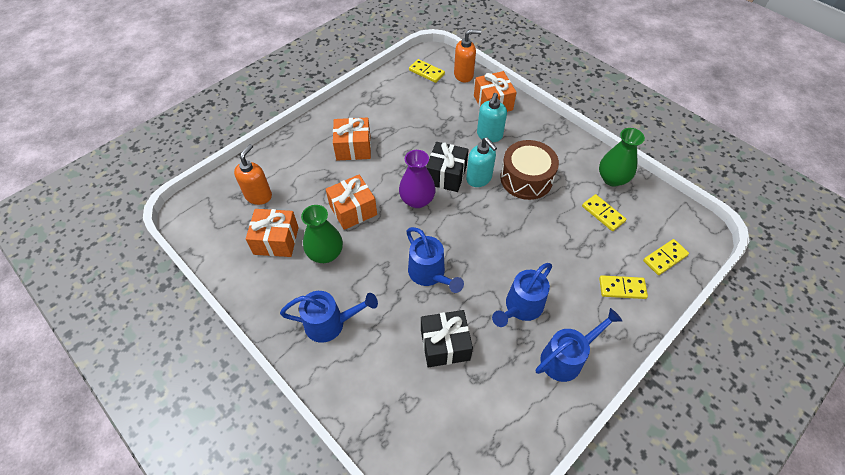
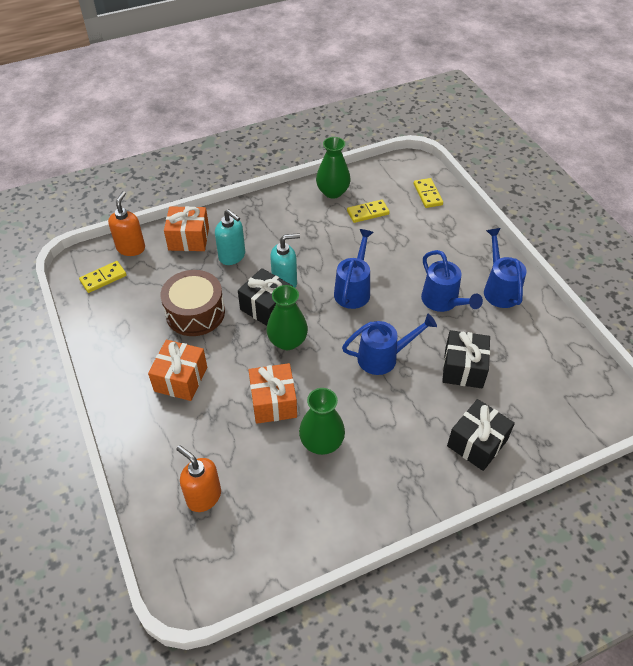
camera: 70 degrees left, 5 degrees down
(276, 240) = (282, 489): orange gift -> none
(331, 323) = (411, 457): blue watering can -> blue watering can (353, 290)
(363, 375) = (477, 443): none -> black gift
(417, 200) = (287, 341): purple vase -> green vase
(526, 178) = (303, 248): brown drum -> brown drum (195, 313)
(622, 288) = (446, 231): yellow domino -> none

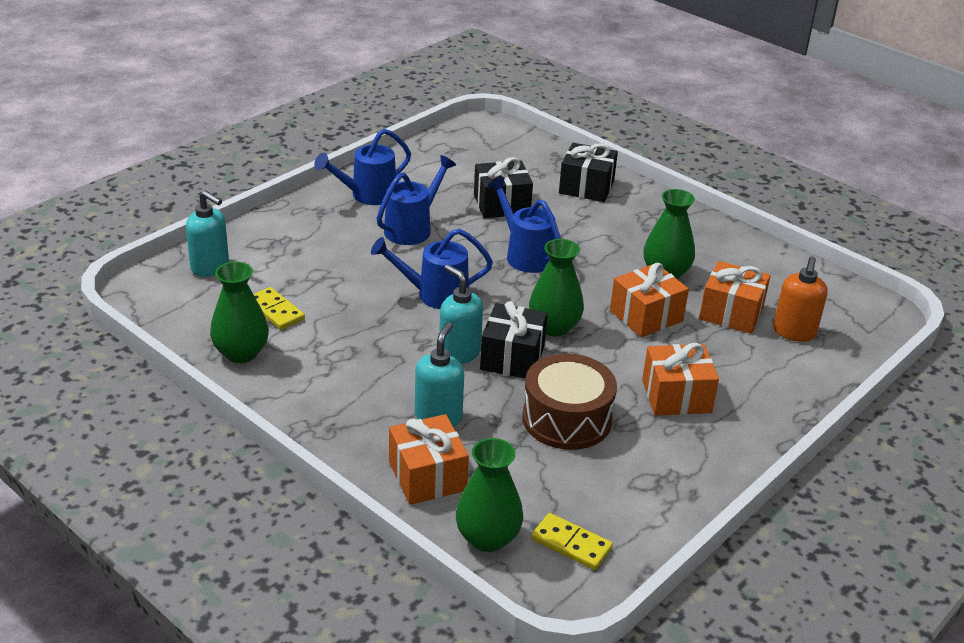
camera: 115 degrees left, 15 degrees down
(131, 248) = (487, 538): orange soap dispenser -> green vase
(249, 463) = (731, 313): none -> orange gift
(427, 194) = (210, 267): yellow domino -> turquoise soap dispenser

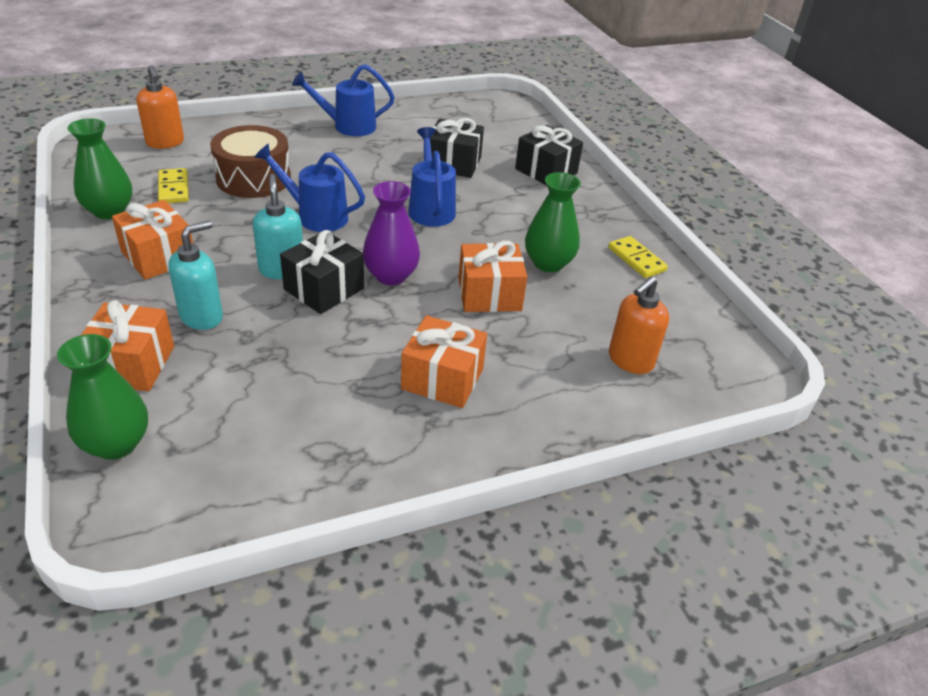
camera: 25 degrees right, 5 degrees up
(210, 267) = (165, 142): turquoise soap dispenser -> orange soap dispenser
(413, 228) = (356, 160): blue watering can -> none
(554, 327) = (391, 275): green vase -> purple vase
(567, 419) = (313, 361): brown drum -> brown drum (253, 178)
(571, 544) = (184, 483): yellow domino -> yellow domino (636, 259)
(731, 313) = (579, 320): orange gift -> orange gift (158, 256)

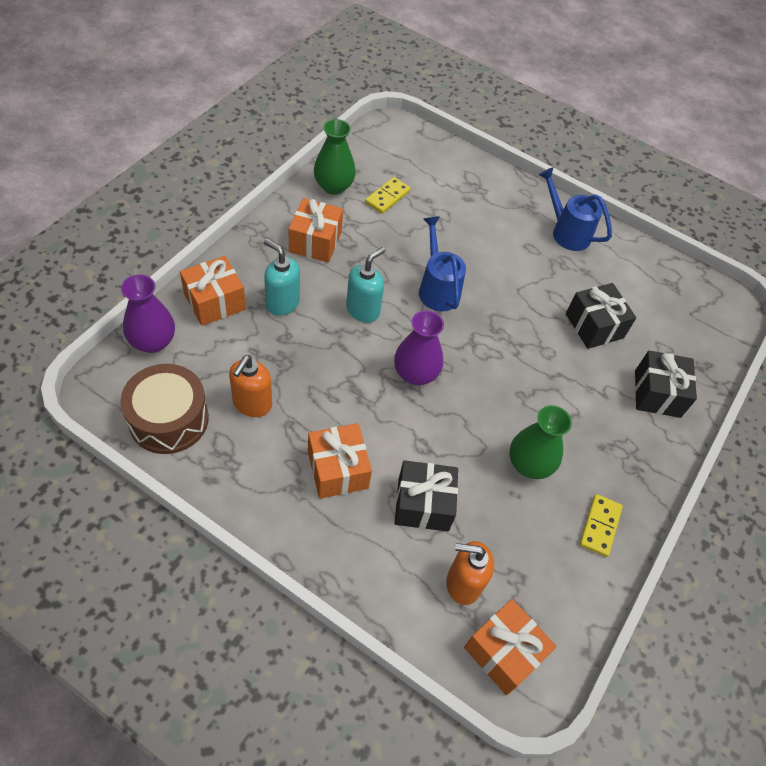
camera: 50 degrees right, 15 degrees up
(116, 444) = (153, 341): green vase -> purple vase
(165, 142) = (430, 155): orange soap dispenser -> orange soap dispenser (252, 404)
(202, 316) = (282, 303): turquoise soap dispenser -> turquoise soap dispenser turned 150 degrees counterclockwise
(253, 178) = (442, 227): brown drum -> brown drum (169, 419)
(324, 289) = (365, 346): black gift -> black gift (423, 504)
(431, 208) = (518, 348): blue watering can -> none
(489, 294) = (452, 446): orange gift -> orange gift (504, 652)

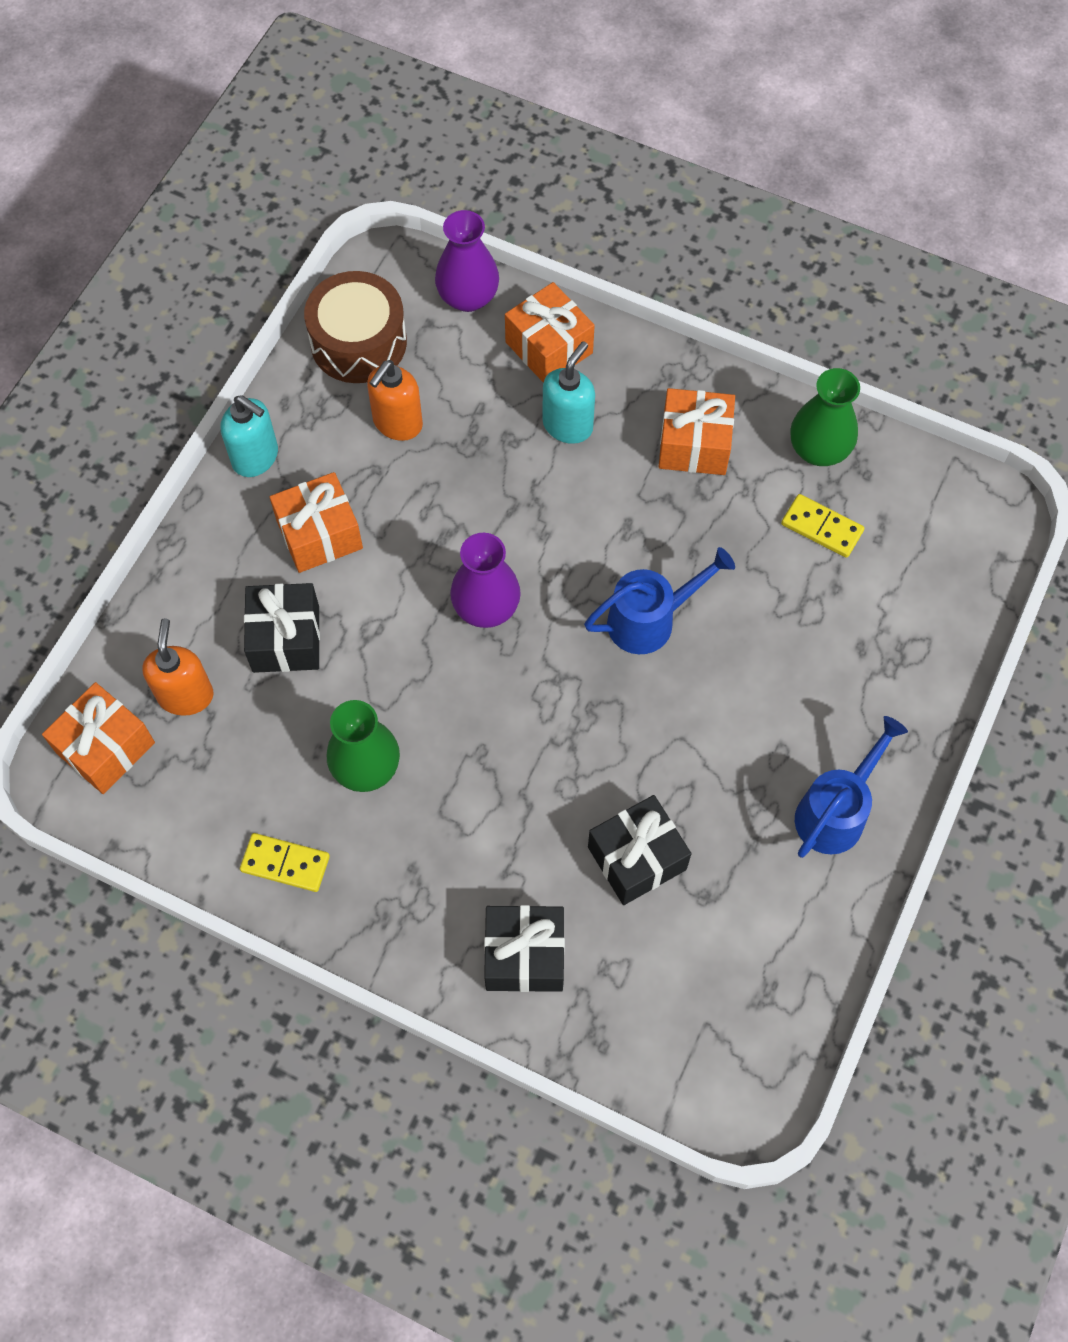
camera: 90 degrees right, 10 degrees up
(252, 404) = (397, 423): orange soap dispenser -> orange soap dispenser turned 75 degrees counterclockwise
(363, 310) = (582, 526): turquoise soap dispenser -> turquoise soap dispenser (256, 457)

